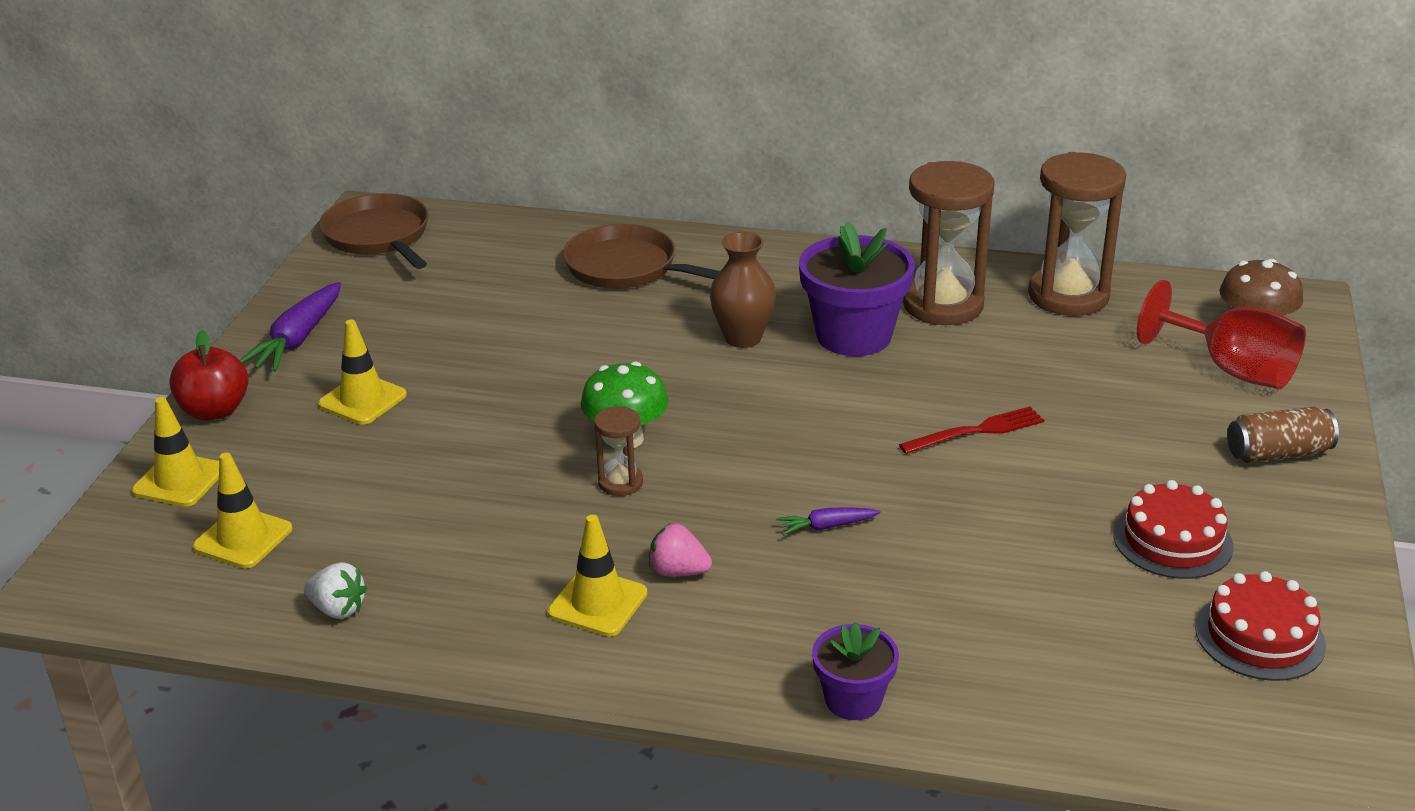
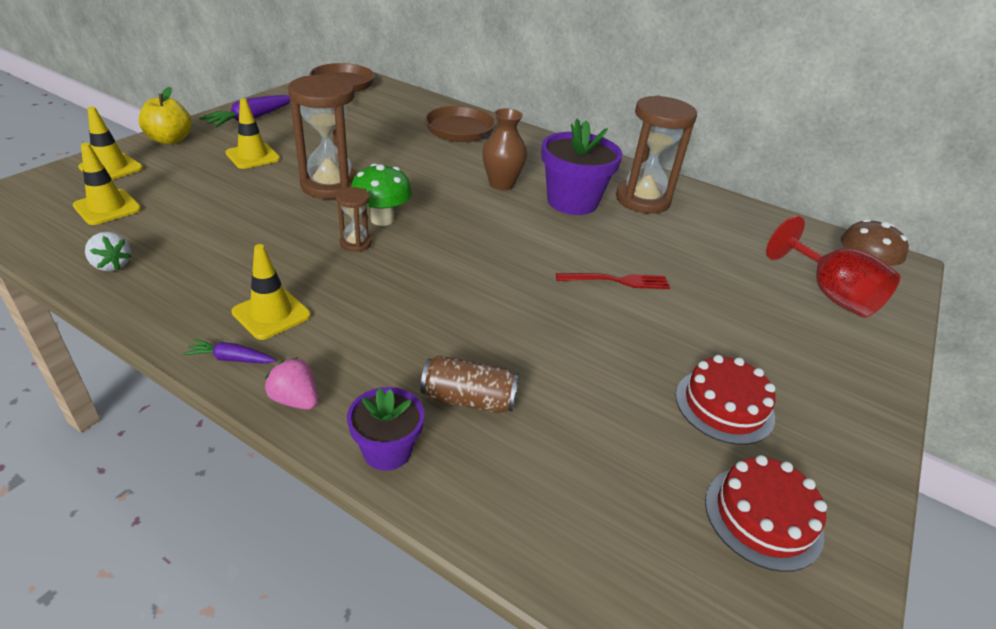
camera: 15 degrees right, 5 degrees up
(215, 411) = (170, 140): red apple -> yellow apple
(678, 572) = (342, 310): pink strawberry -> pink strawberry (295, 400)
(826, 526) = (467, 312): purple carrot -> purple carrot (231, 359)
(1068, 296) = (731, 217): brown hourglass -> brown hourglass (330, 185)
(1278, 453) = (843, 364): brown can -> brown can (468, 399)

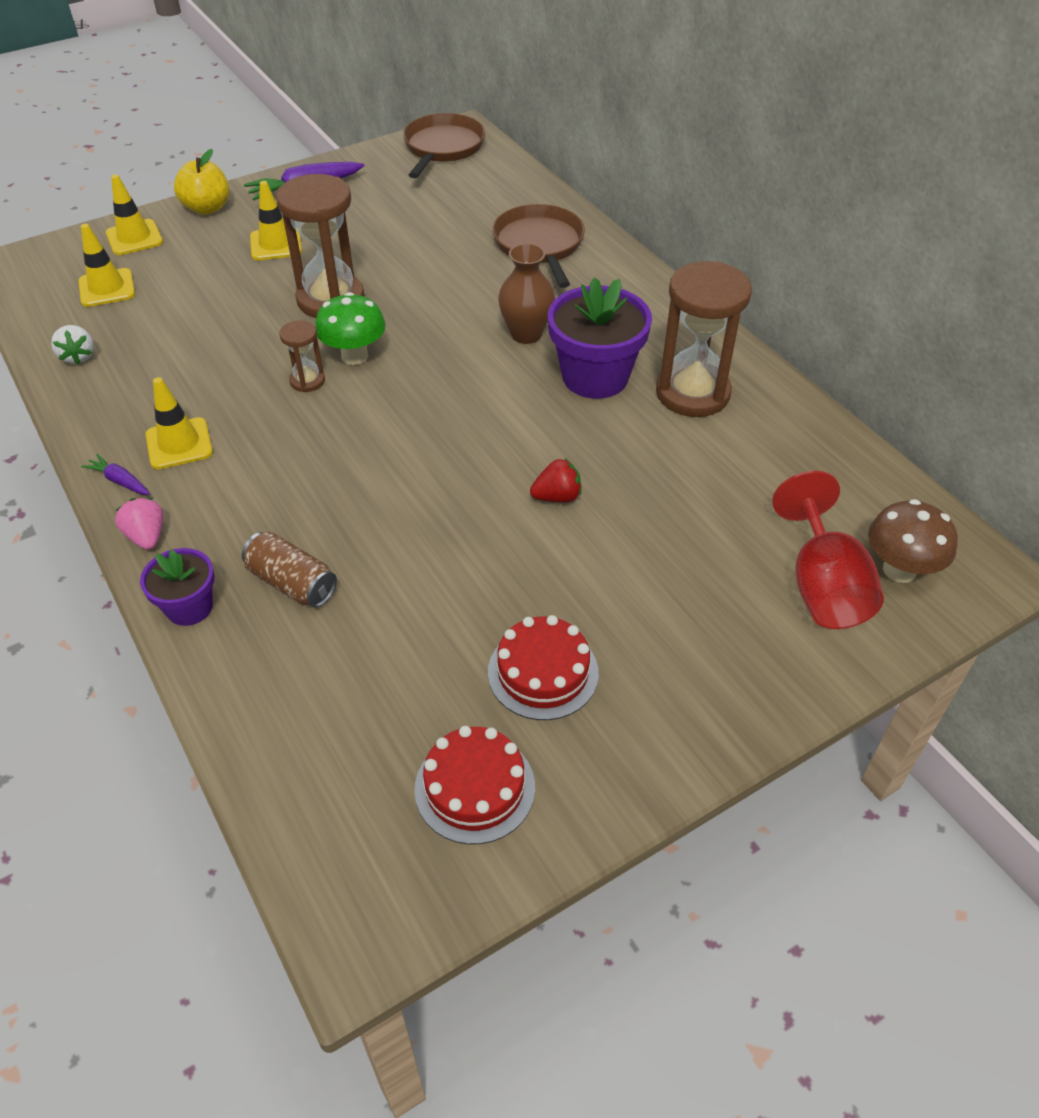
camera: 30 degrees right, 10 degrees up
(618, 281) = (557, 497): red fork -> red strawberry

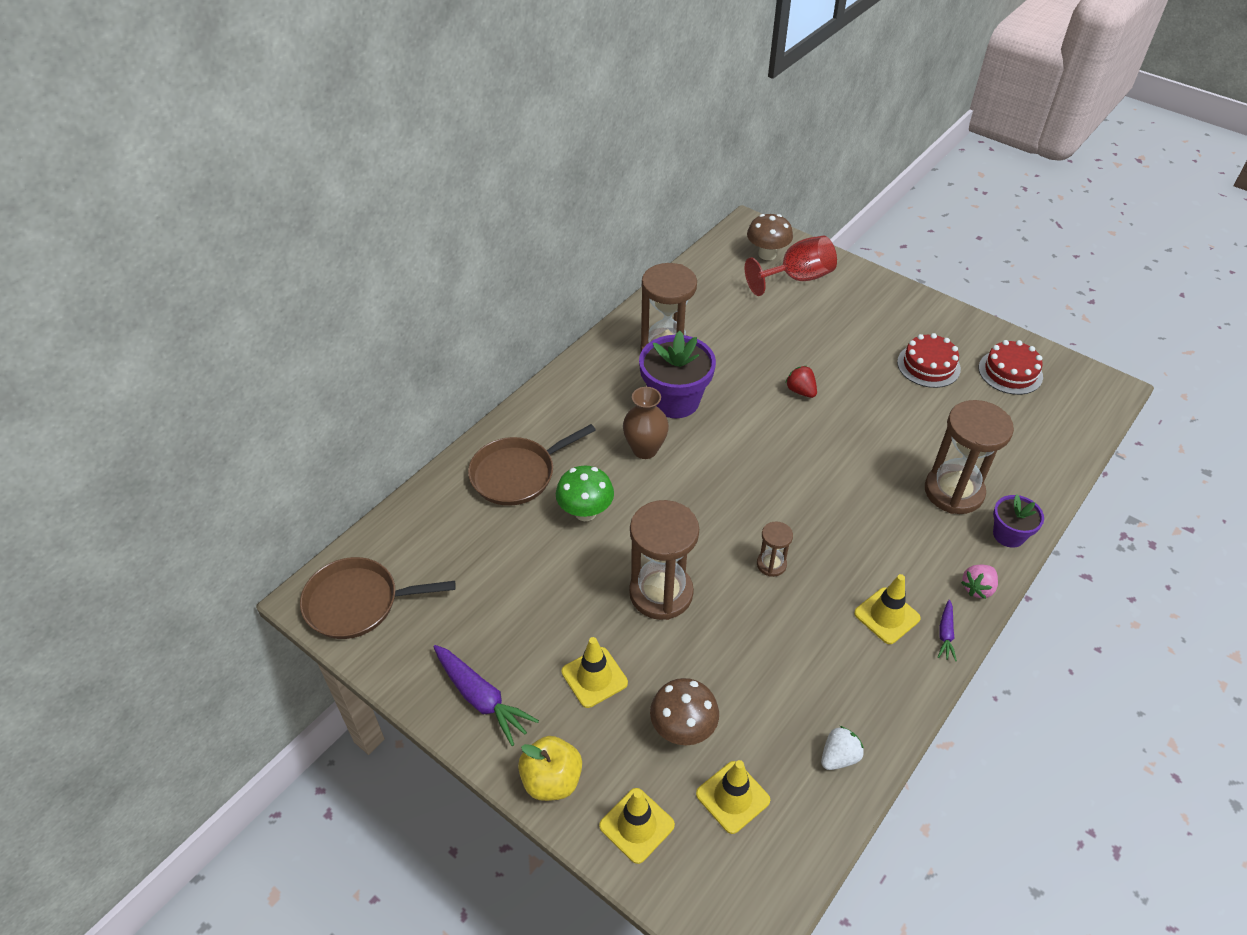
camera: 110 degrees left, 0 degrees up
(187, 278) = (683, 729): none -> brown mushroom
(292, 583) = (953, 491): brown can -> brown hourglass
(354, 356) = (726, 545): green mushroom -> green mushroom (585, 512)

